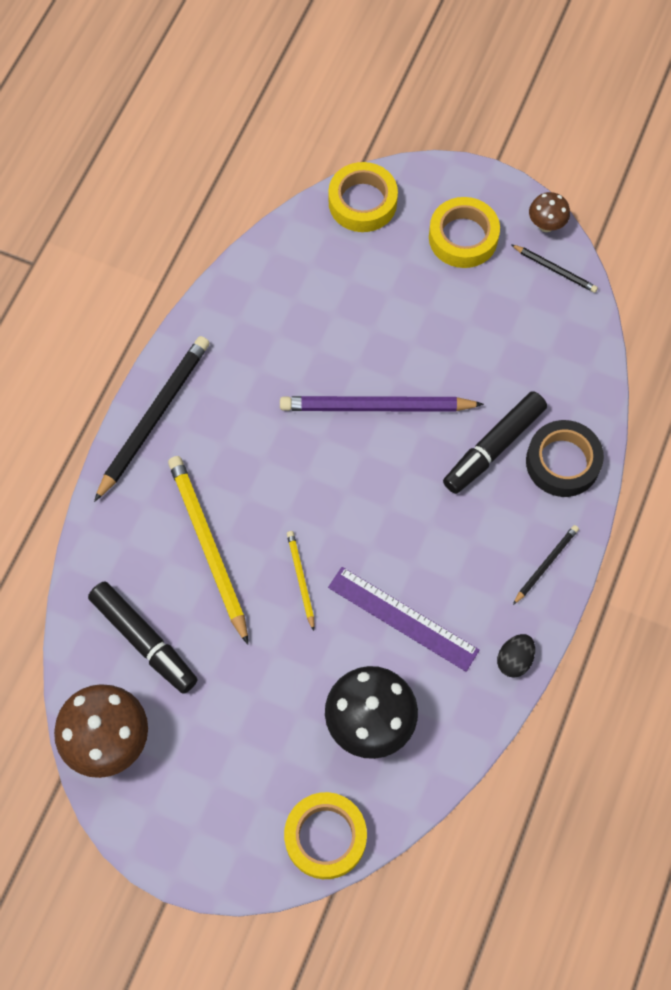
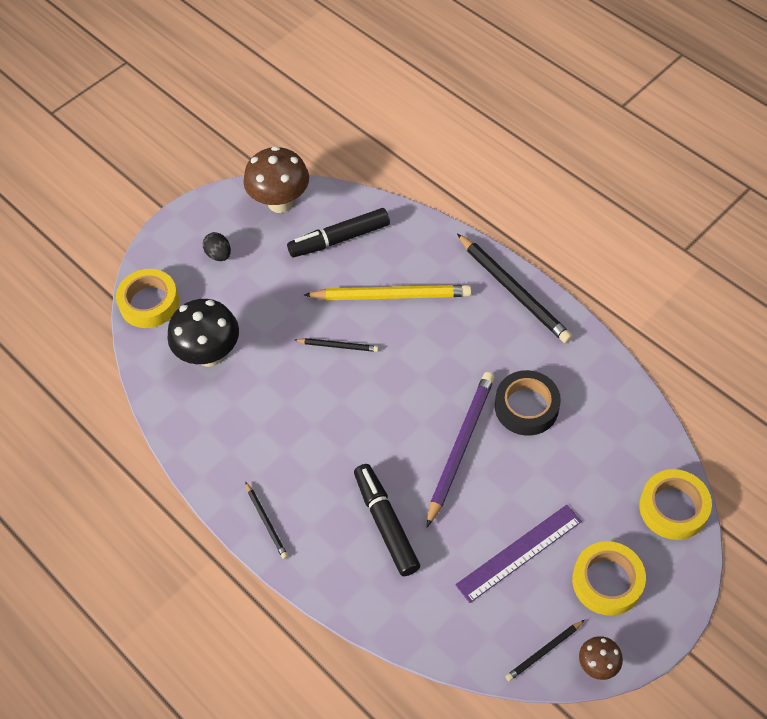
camera: 115 degrees right, 10 degrees down
(300, 579) = (338, 346): yellow pencil -> black pencil
(402, 619) = (274, 402): purple ruler -> purple ruler (519, 552)
(514, 660) = (203, 467): black egg -> black egg (219, 255)
(562, 462) = (348, 573): black tape -> black tape (526, 407)

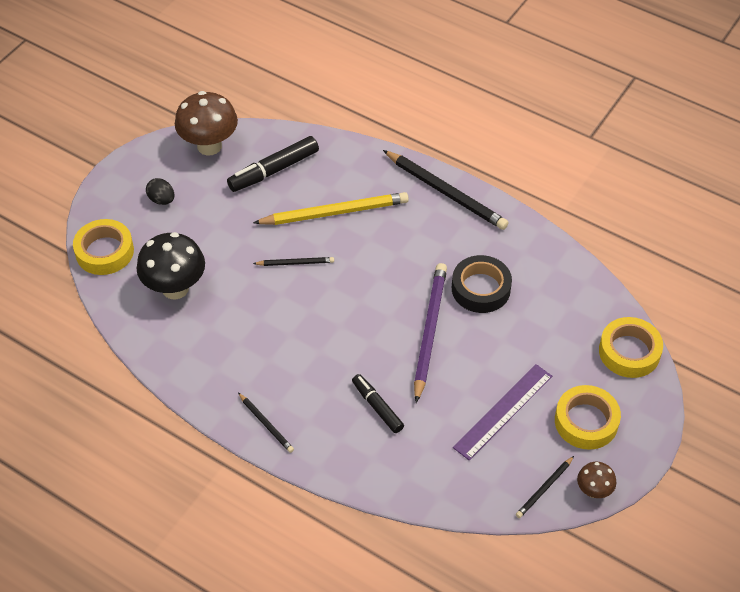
camera: 15 degrees left, 5 degrees down
(386, 523) = (377, 407): black marker -> black marker, size x0.65

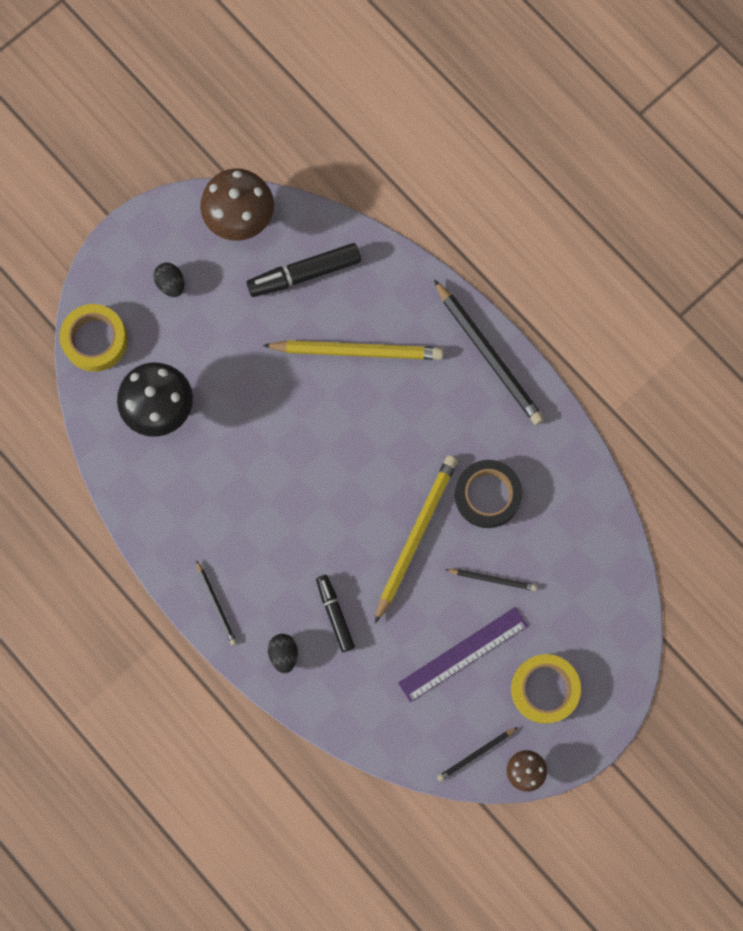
camera: 15 degrees right, 25 degrees up
(295, 263) = (296, 409): black pencil -> black pencil (492, 579)
(340, 449) = (283, 654): none -> black egg
(429, 331) = (415, 536): purple pencil -> yellow pencil
(629, 352) = (619, 617): yellow tape -> none

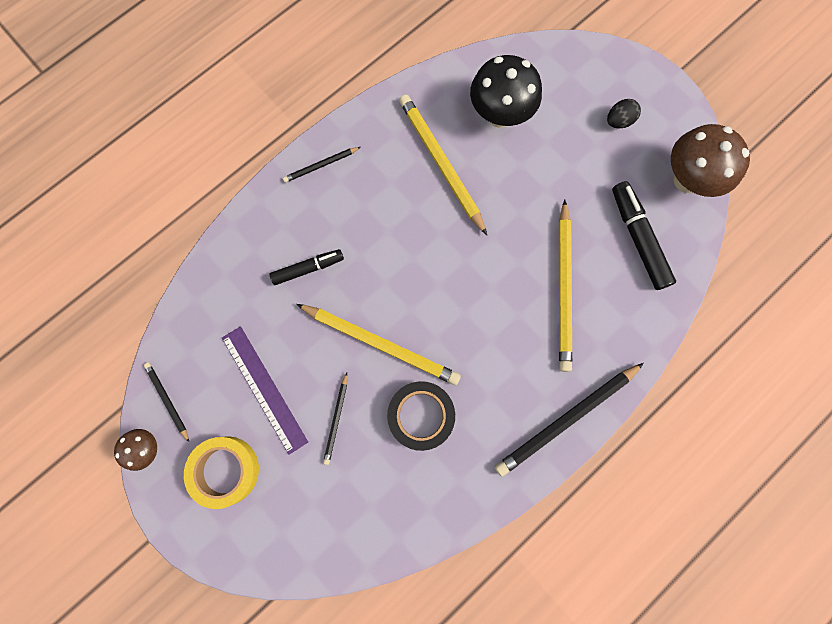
camera: 90 degrees right, 0 degrees up
(95, 340) = (561, 60): yellow tape -> none
(217, 473) = (441, 164): none -> yellow pencil
(283, 654) = (273, 223): black egg -> none

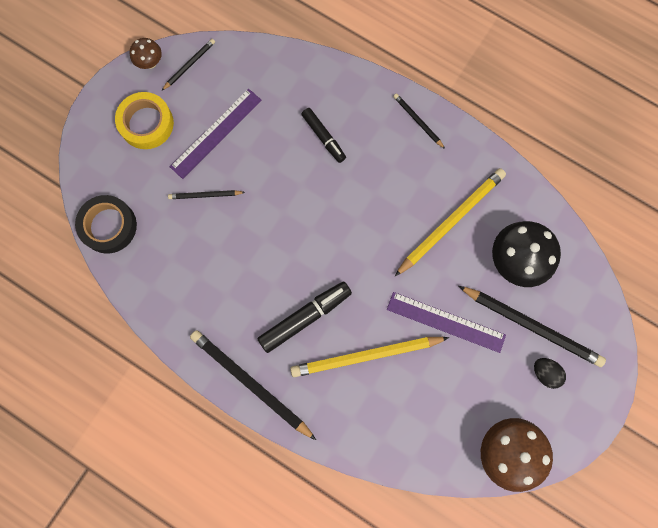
camera: 75 degrees right, 0 degrees up
(381, 343) = (276, 213): yellow pencil -> none
(421, 415) = (224, 261): black tape -> black tape (108, 226)
(546, 199) = (445, 322): none -> purple ruler
(569, 119) = (532, 326): none -> black pencil
(638, 238) = (432, 414): black marker -> black marker (305, 317)

